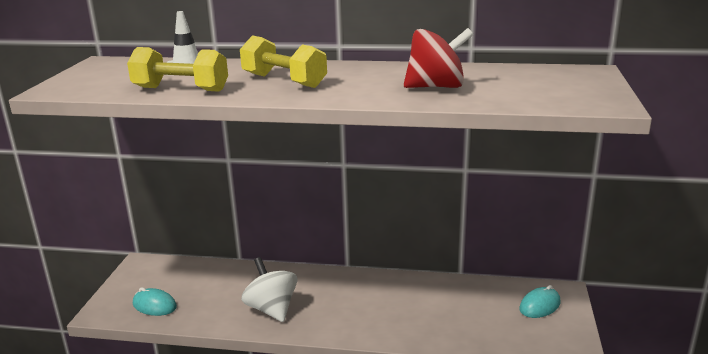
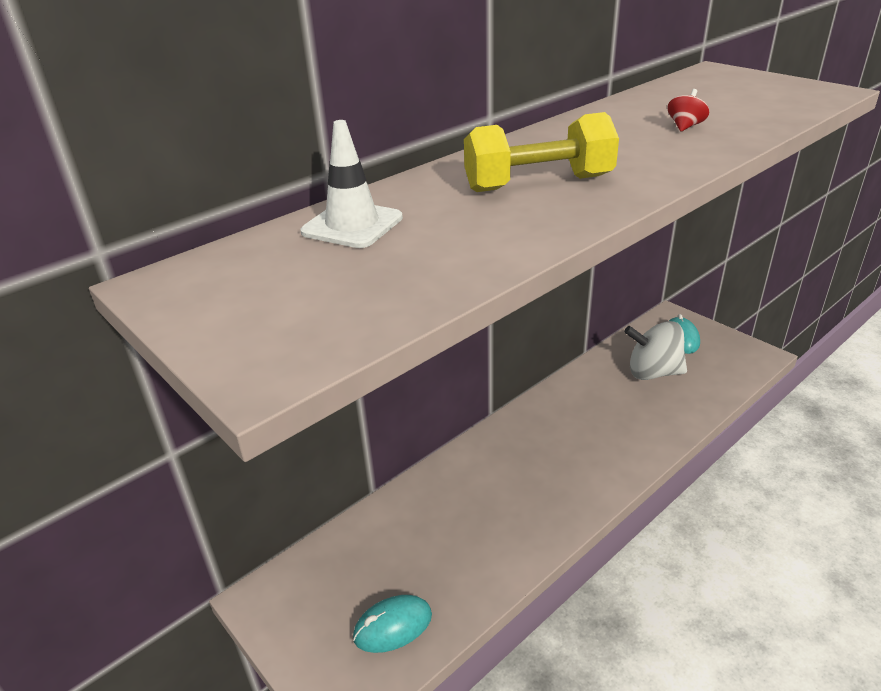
camera: 50 degrees left, 10 degrees up
(181, 89) = (468, 253): yellow dumbbell -> none
(271, 309) = (518, 512): white spinning top -> white spinning top (653, 372)
(436, 87) = (685, 127): red spinning top -> red spinning top, size x0.44

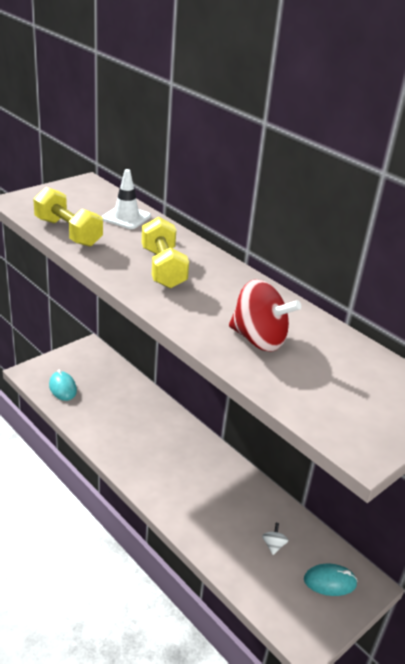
camera: 85 degrees right, 0 degrees up
(435, 275) = (68, 232): none -> yellow dumbbell
(653, 372) = (273, 545): white spinning top -> white spinning top, size x0.44
(685, 127) = (259, 339): red spinning top -> red spinning top, size x2.26

